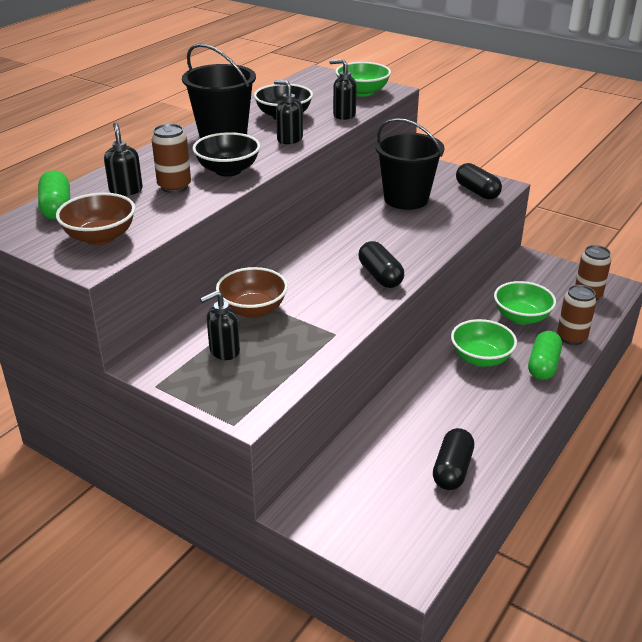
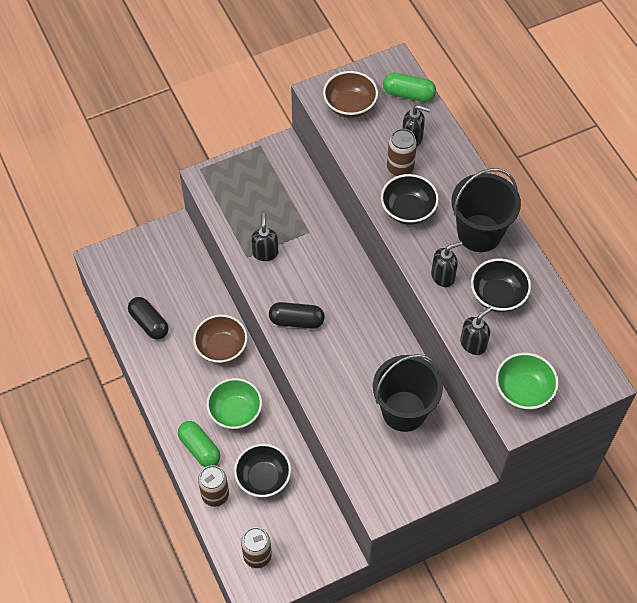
camera: 120 degrees right, 25 degrees up
(224, 351) = (270, 190): black soap dispenser -> black soap dispenser (265, 252)
(253, 309) = (306, 224): brown bowl -> brown bowl (221, 348)
(477, 191) = (383, 479): black capsule -> none
(521, 317) = (263, 478): green bowl -> black bowl

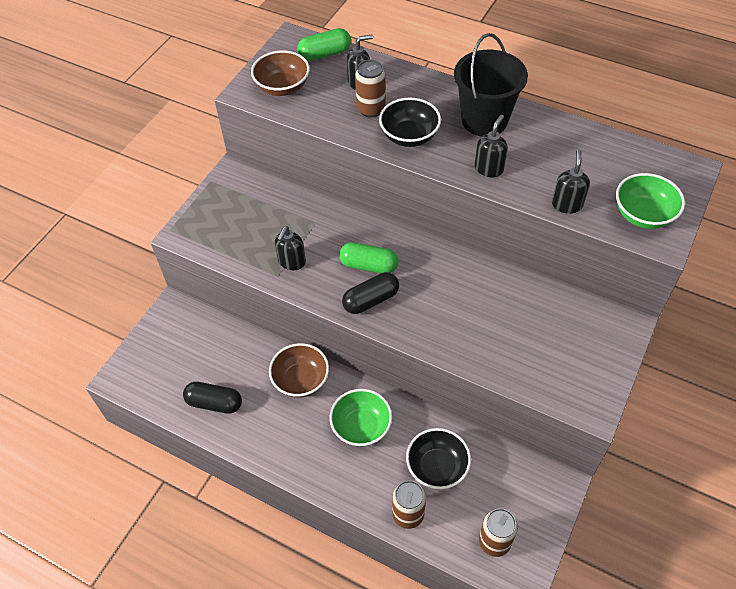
camera: 35 degrees left, 5 degrees down
(199, 448) = (357, 482): green capsule -> green capsule (369, 265)
(265, 252) = (291, 262): black soap dispenser -> black soap dispenser turned 120 degrees counterclockwise
(404, 411) = (531, 313): black bucket -> none
(498, 295) = (547, 156): black bowl -> none

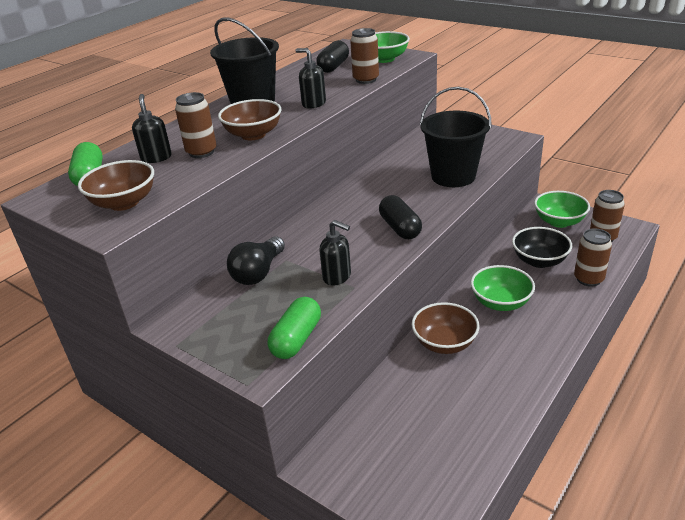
camera: 80 degrees left, 20 degrees down
(214, 403) = (472, 418): black capsule -> black capsule (333, 67)
(297, 208) = (258, 272): none -> black light bulb
(369, 265) = (356, 228): green capsule -> green capsule (296, 339)
(409, 136) = (253, 135): black bowl -> brown bowl
(481, 341) = (453, 176): none -> black bucket
(523, 496) = (559, 221): none -> green bowl
(567, 204) = (366, 80): black soap dispenser -> brown can

